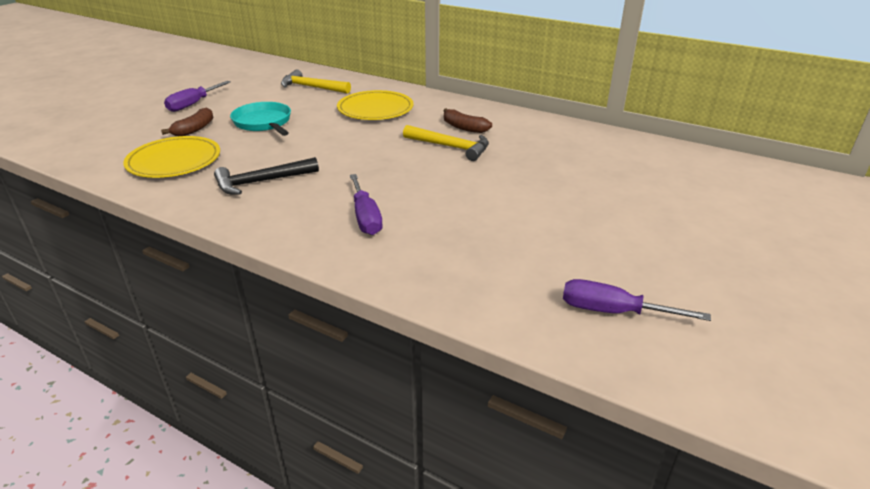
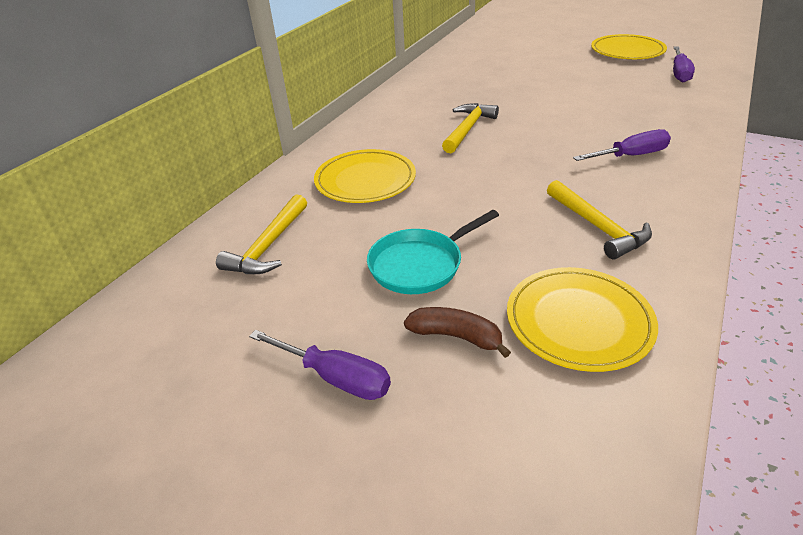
camera: 90 degrees left, 5 degrees up
(262, 182) = (597, 226): black hammer -> yellow hammer
(463, 127) = (417, 125): brown banana -> none
(715, 283) = (627, 51): none -> yellow plate

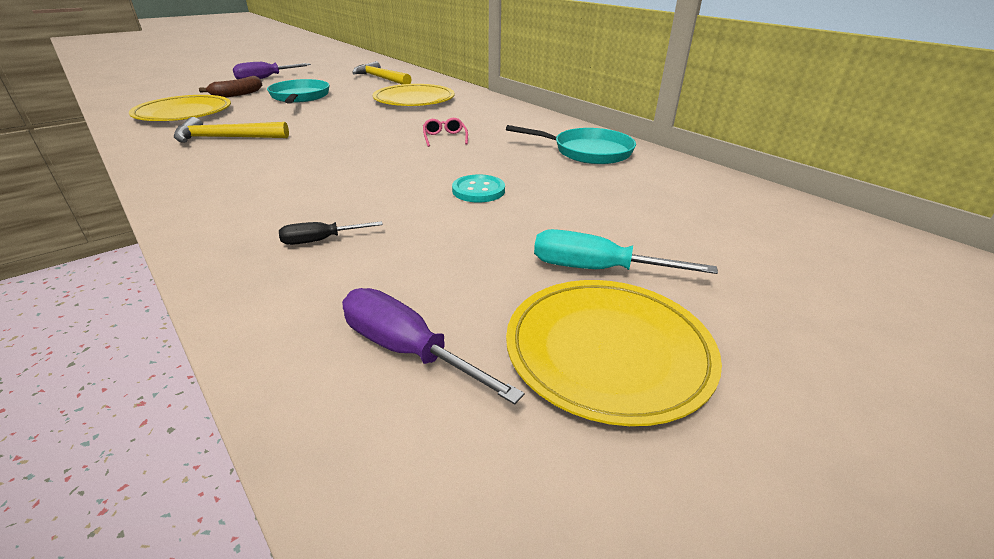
camera: 110 degrees right, 5 degrees down
(441, 82) = (587, 152): none -> turquoise pan
(467, 129) = (445, 138): yellow hammer -> pink glasses
(543, 95) = (478, 190): none -> turquoise button
(581, 59) = (597, 269): none -> turquoise screwdriver
(630, 156) = (270, 182): purple screwdriver -> none
(655, 111) = (321, 240): none -> black screwdriver

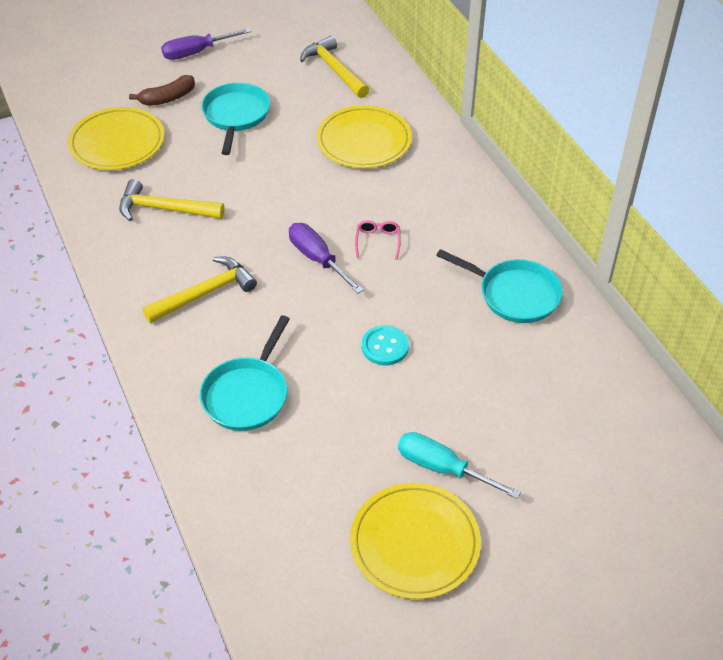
camera: 15 degrees right, 15 degrees up
(266, 178) = (204, 293): none -> yellow hammer
(321, 240) = (247, 394): black screwdriver -> turquoise pan
(408, 351) = (293, 516): purple screwdriver -> purple screwdriver (318, 259)

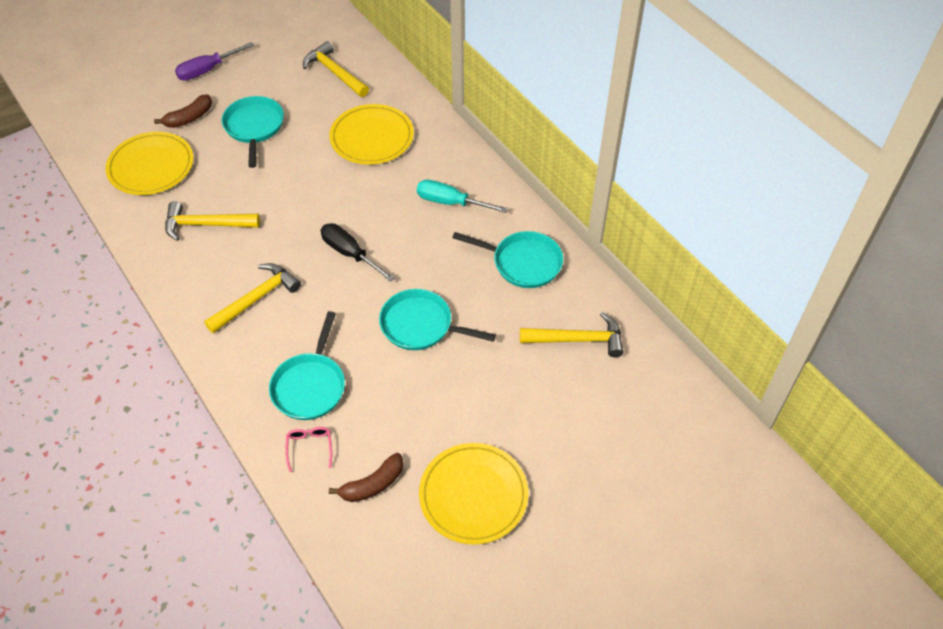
camera: 10 degrees left, 5 degrees up
(299, 513) = (372, 484): none -> brown banana
(318, 259) = (350, 254): purple screwdriver -> black screwdriver
(378, 241) = (399, 230): pink glasses -> pink glasses (309, 447)
(385, 346) = (421, 325): turquoise button -> turquoise pan
(443, 468) = (487, 426): turquoise screwdriver -> turquoise screwdriver (451, 202)
(566, 387) = (577, 339): none -> yellow hammer

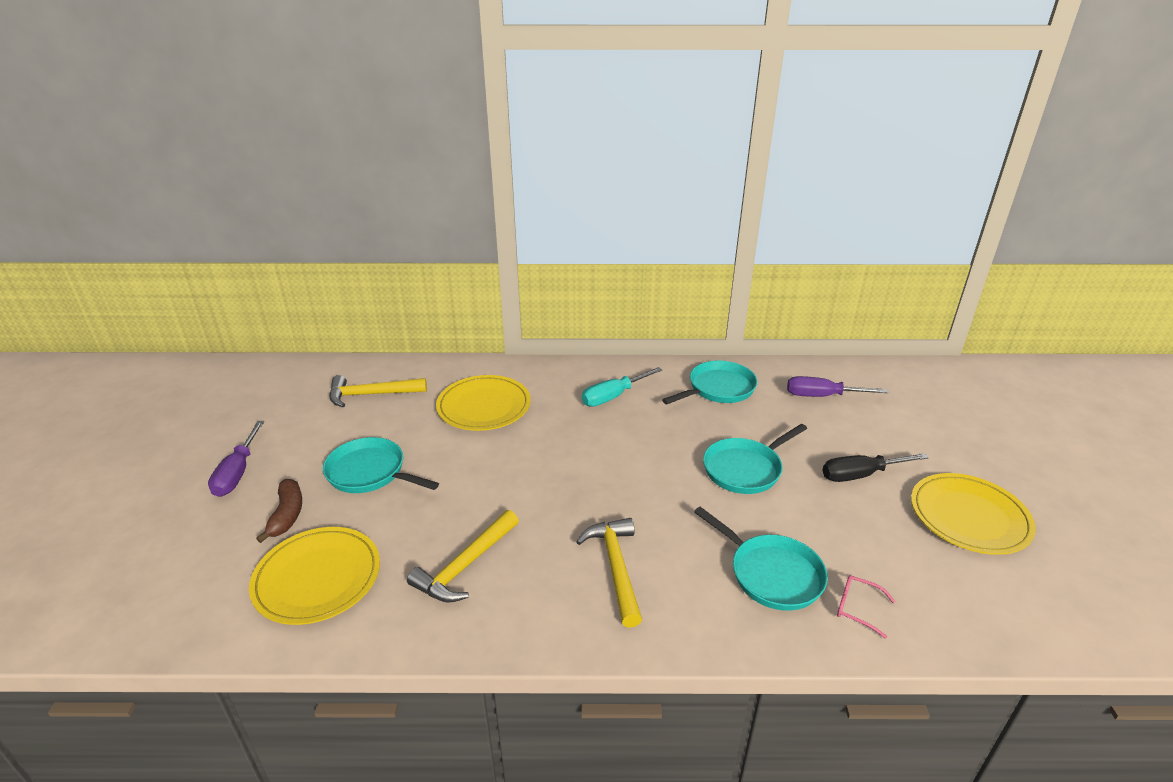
camera: 55 degrees left, 20 degrees down
(350, 254) = (616, 476): black screwdriver -> black screwdriver (861, 475)
(372, 484) = (929, 579): brown banana -> none
(577, 339) = (822, 396): yellow hammer -> purple screwdriver

